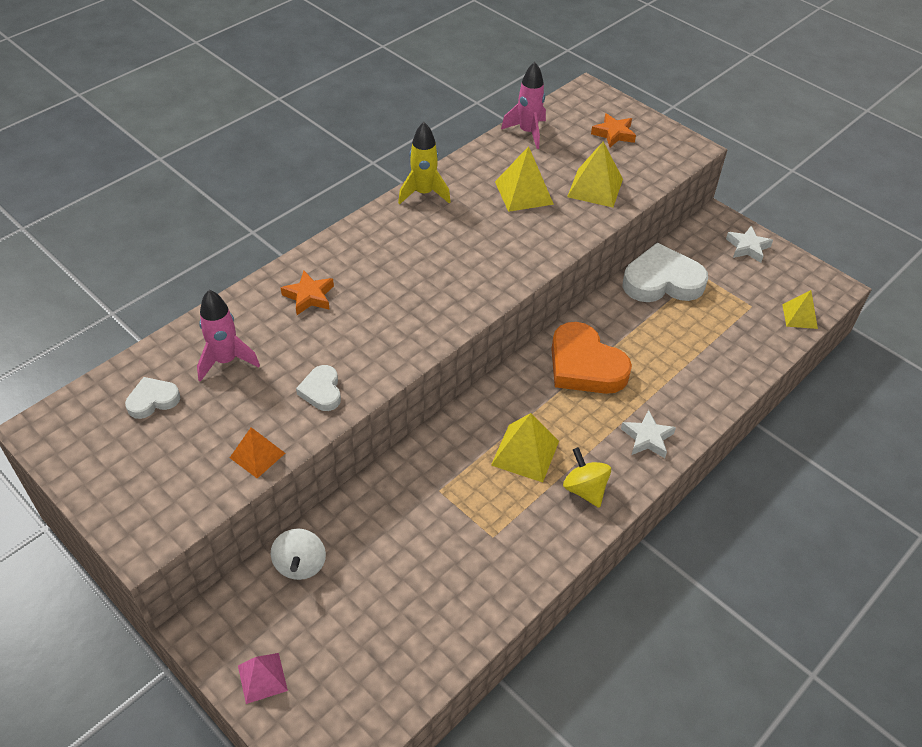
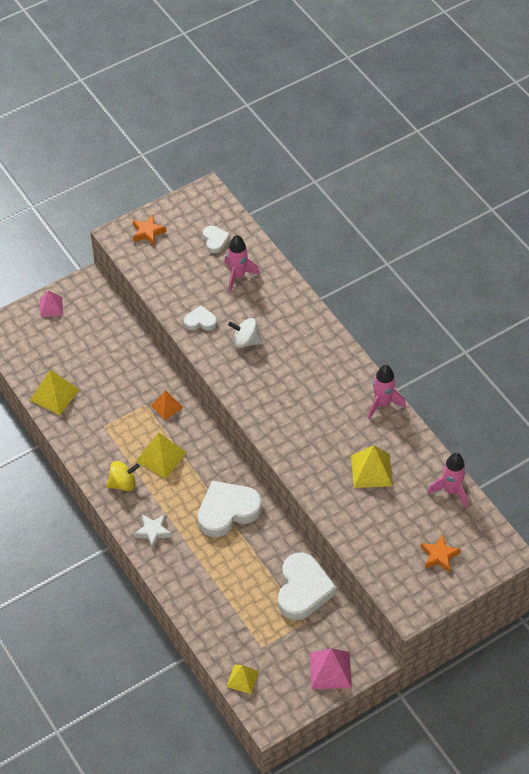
camera: 105 degrees right, 5 degrees up
(257, 455) = (160, 286): orange pyramid -> orange pyramid (167, 406)
(300, 564) = (114, 329): white spinning top -> white spinning top (246, 341)
(309, 296) = (285, 322): orange star -> orange star (148, 232)
(424, 193) = (382, 404): yellow rocket -> pink rocket
(585, 365) = (227, 511): orange heart -> white heart
(595, 187) = (369, 522): yellow pyramid -> yellow pyramid (54, 395)
(747, 247) = (330, 670): white star -> pink pyramid

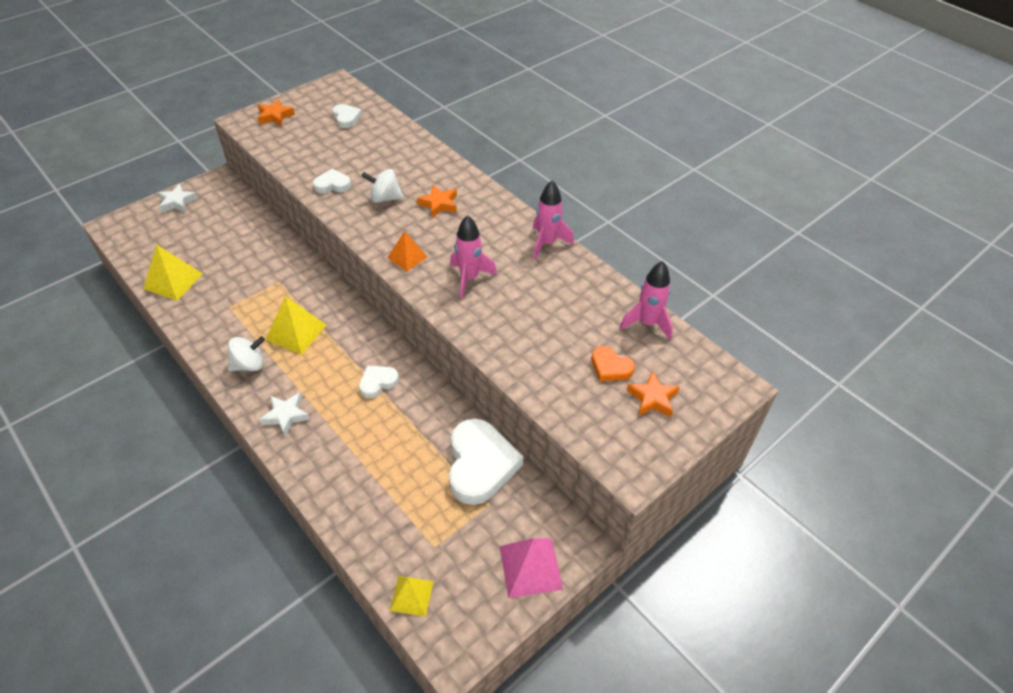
camera: 10 degrees left, 5 degrees down
(51, 307) = (177, 202): pink pyramid -> white star
(123, 483) = (249, 365): yellow spinning top -> white spinning top
(167, 406) = (302, 281): orange pyramid -> orange pyramid (407, 257)
(227, 511) = (378, 382): white heart -> white heart, size x0.51
(238, 276) = (372, 144): pink rocket -> pink rocket (469, 278)
(293, 352) = (439, 204): none -> orange star
(371, 470) = (547, 310): yellow pyramid -> none
(412, 526) = (610, 367): none -> orange heart

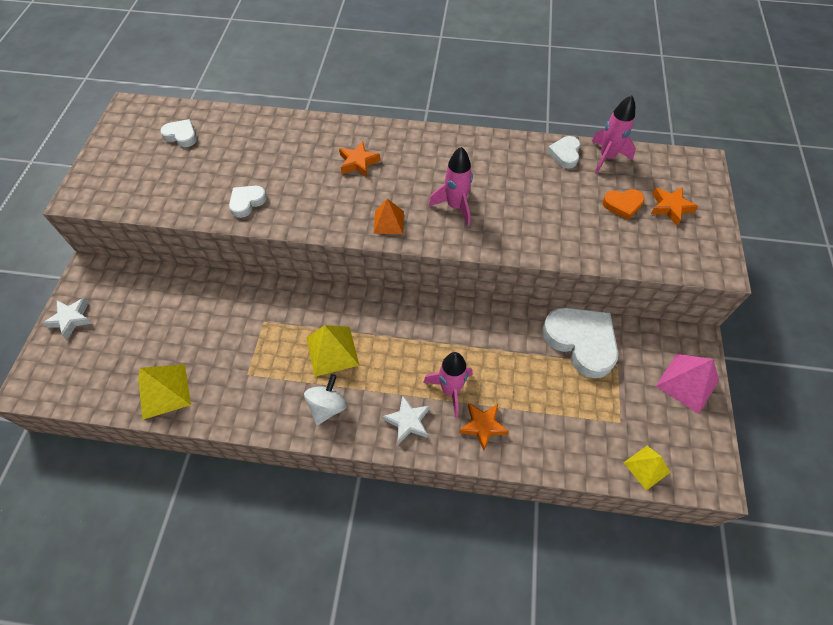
camera: 40 degrees left, 10 degrees up
(275, 116) = (107, 173): orange star -> orange star (483, 426)
(378, 382) = (444, 340): white heart -> white heart (565, 154)
(385, 198) = (308, 185): white spinning top -> none
(547, 243) = (475, 142): pink rocket -> pink rocket (450, 390)

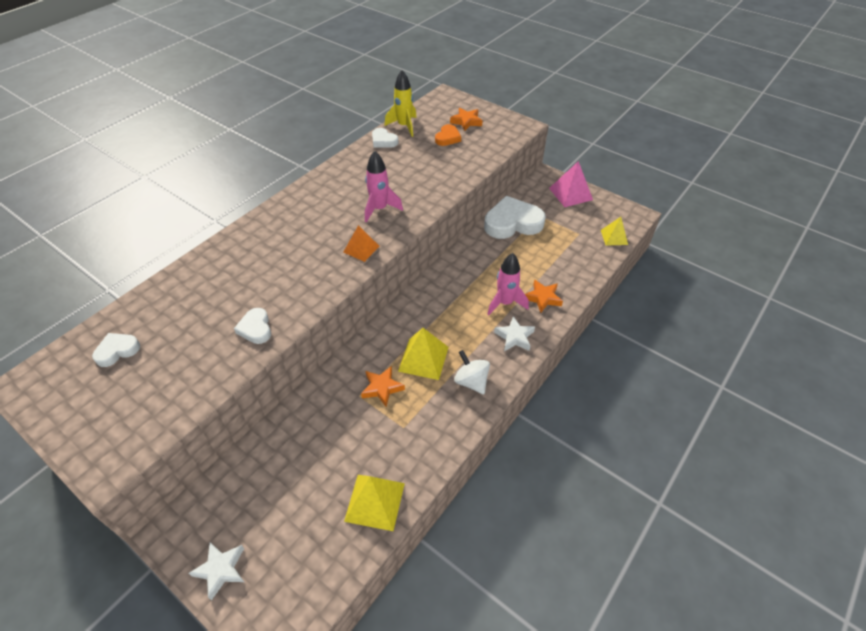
camera: 60 degrees left, 10 degrees down
(358, 162) = (284, 242): orange star -> orange star (382, 388)
(606, 157) = (404, 126): pink rocket -> yellow rocket

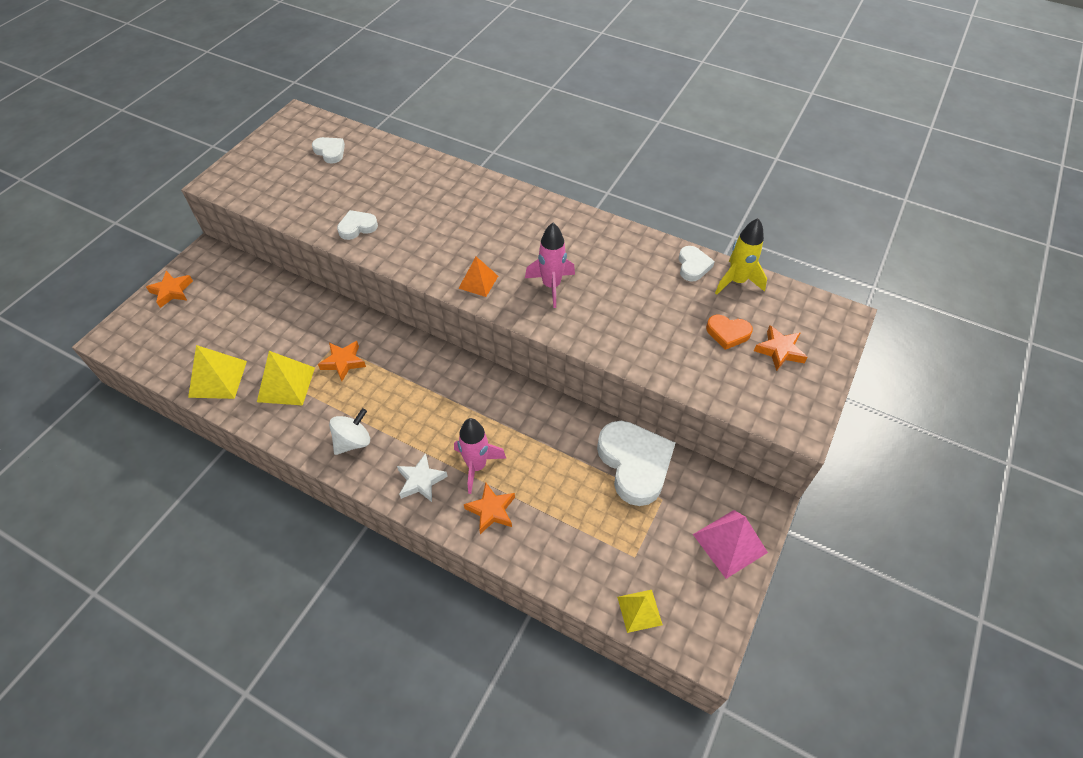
camera: 80 degrees right, 5 degrees up
(221, 570) = (172, 291): white star -> orange star
(383, 141) = (693, 266): white heart -> white heart turned 150 degrees clockwise
(423, 358) = (383, 392): yellow pyramid -> yellow pyramid (286, 384)

